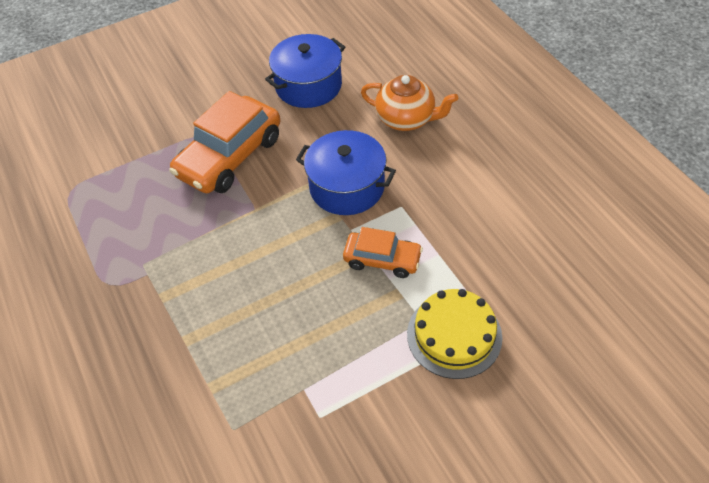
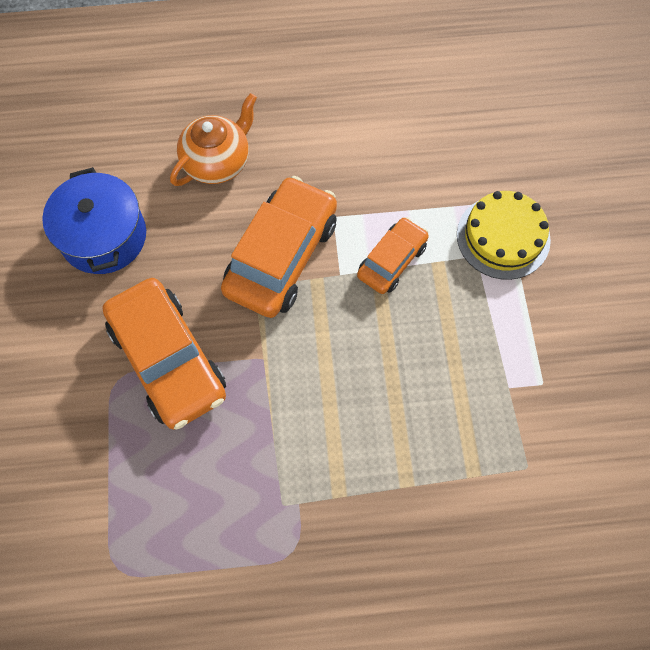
camera: 70 degrees left, 15 degrees up
(347, 187) = (281, 256): blue pot -> orange car

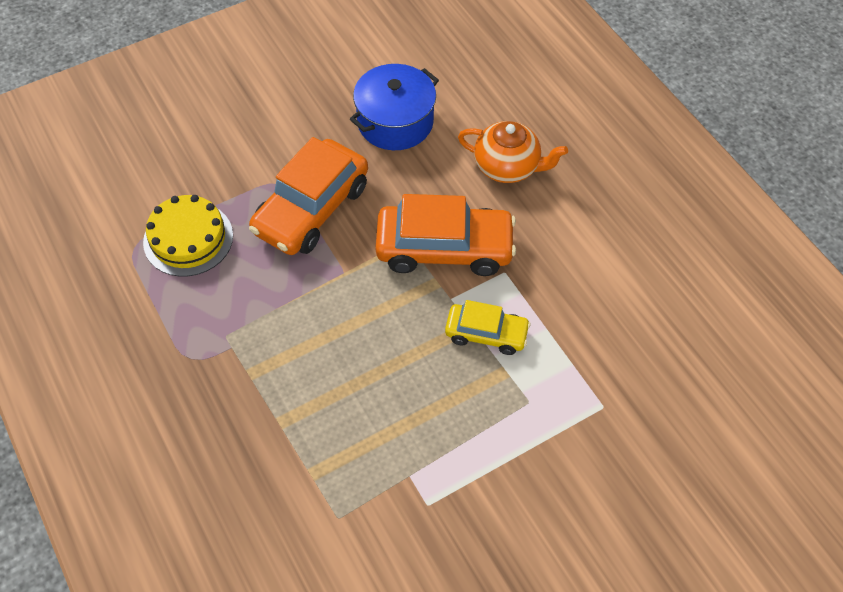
camera: 65 degrees right, 10 degrees down
(392, 261) = (486, 333): orange car -> yellow car
(503, 237) = (564, 418): yellow cake -> yellow cake (188, 238)

